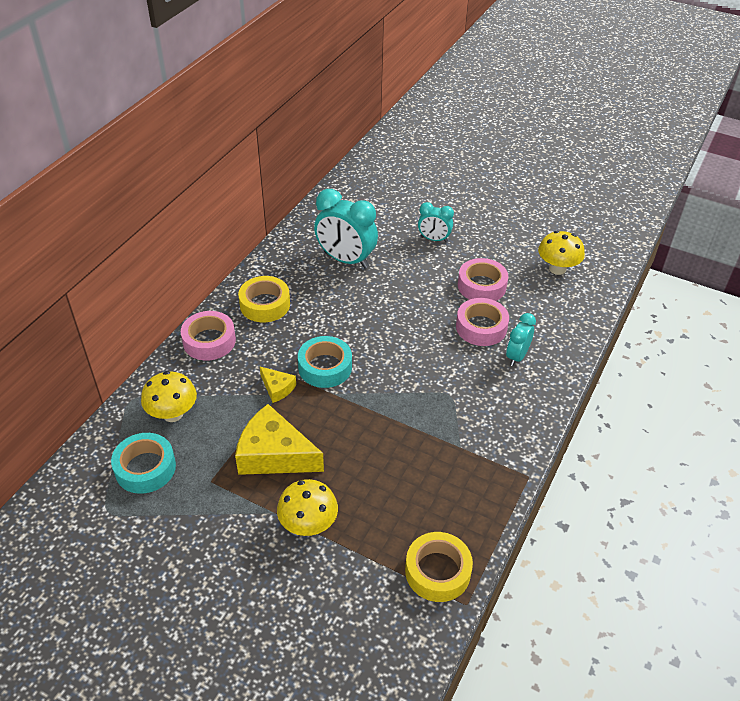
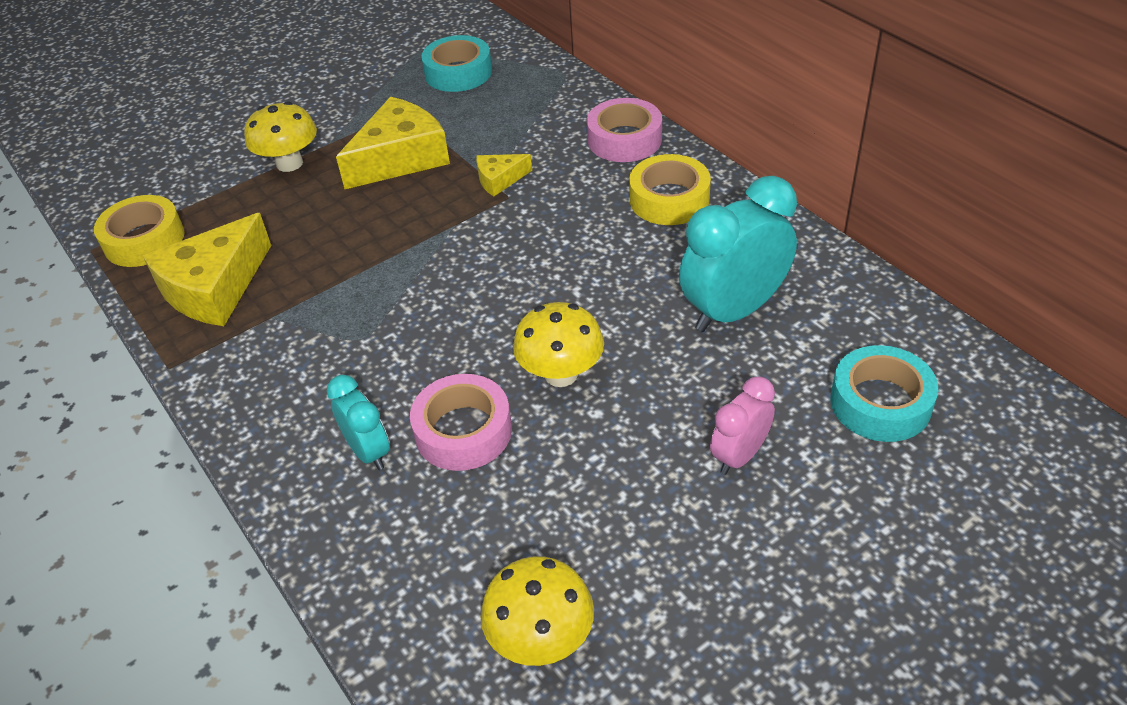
camera: 120 degrees right, 0 degrees up
(173, 414) = (520, 97): yellow mushroom -> yellow mushroom (561, 374)
(325, 367) = (505, 228): turquoise tape -> turquoise tape (880, 403)
(434, 239) = (739, 456): turquoise clock -> pink clock
(456, 492) = (215, 288): none -> yellow cheese
(481, 286) = (564, 477): pink tape -> none

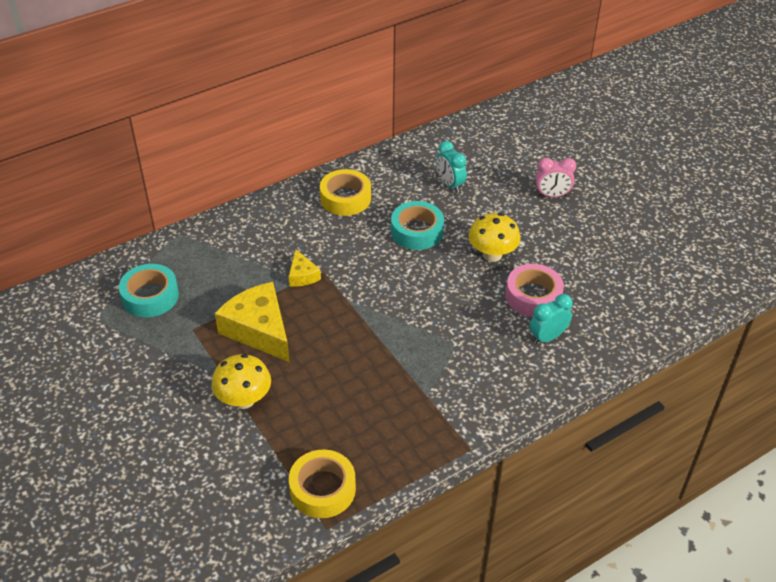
camera: 90 degrees left, 0 degrees up
(215, 288) = (390, 432): yellow cheese -> none
(541, 639) = (660, 270): yellow mushroom -> none
(624, 139) = (275, 212): pink tape -> none
(733, 311) = (450, 184): turquoise clock -> turquoise clock, size x0.56
(739, 456) = (552, 195): pink clock -> pink clock turned 45 degrees counterclockwise
(880, 403) = (520, 146): turquoise tape -> turquoise tape (417, 231)

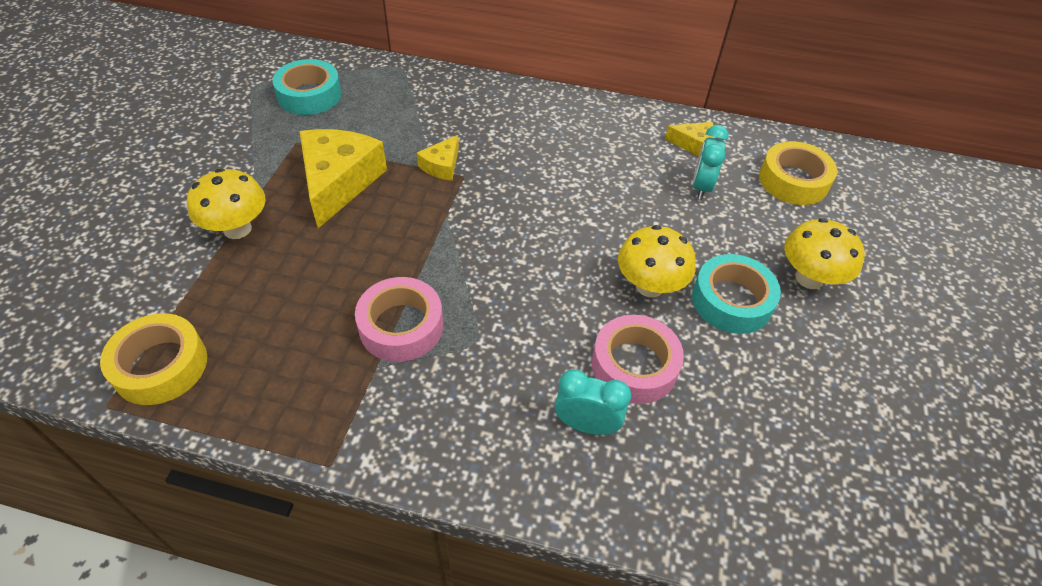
camera: 45 degrees right, 5 degrees up
(345, 198) = (578, 130): yellow tape -> yellow tape (793, 181)
(409, 368) = (401, 326): none -> pink tape
(416, 162) = (694, 144): none -> yellow cheese
(417, 231) = (602, 205): turquoise tape -> turquoise tape (731, 301)
(552, 195) = (809, 278): pink clock -> yellow mushroom

